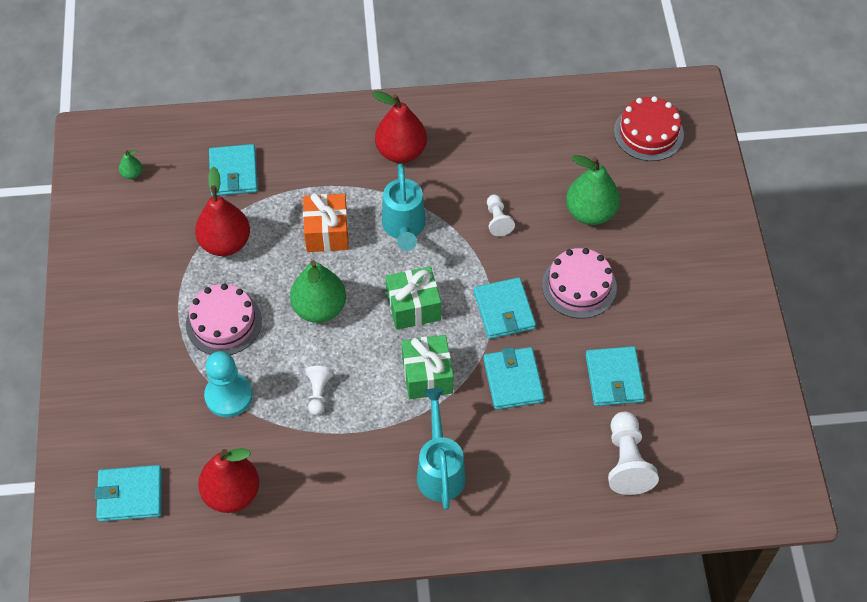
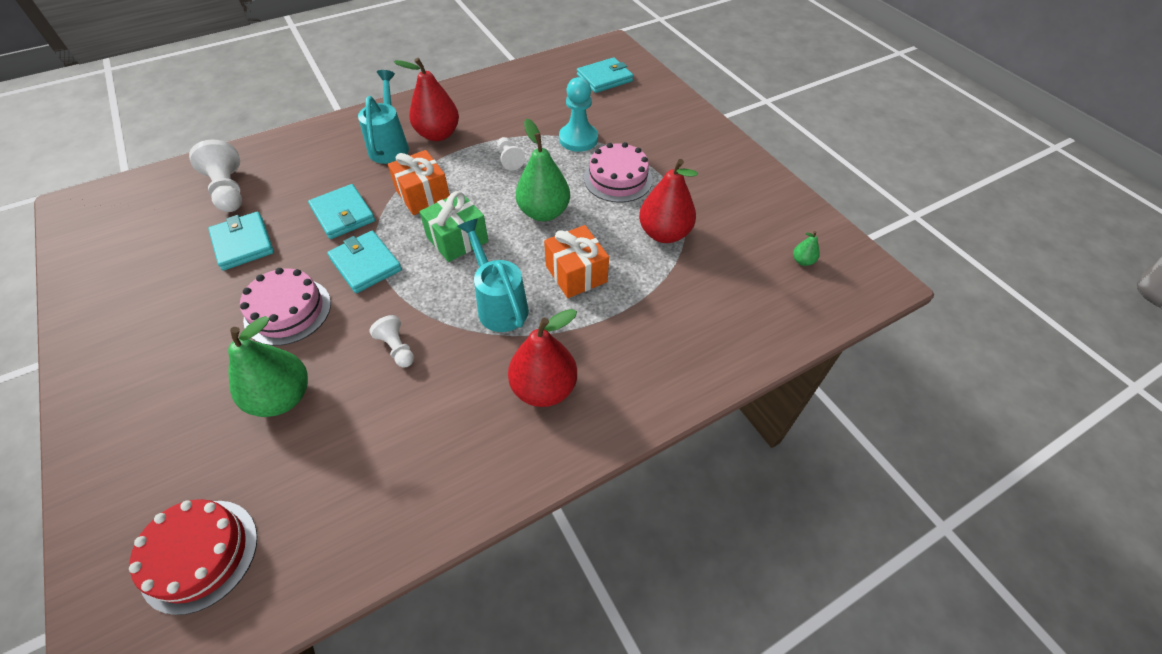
camera: 155 degrees right, 5 degrees down
(232, 493) = (537, 95): red pear -> red pear (438, 134)
(233, 172) = (709, 297): turquoise wallet -> none
(427, 375) = (423, 195): green gift -> orange gift
(440, 469) = (390, 145): turquoise watering can -> turquoise watering can turned 150 degrees counterclockwise

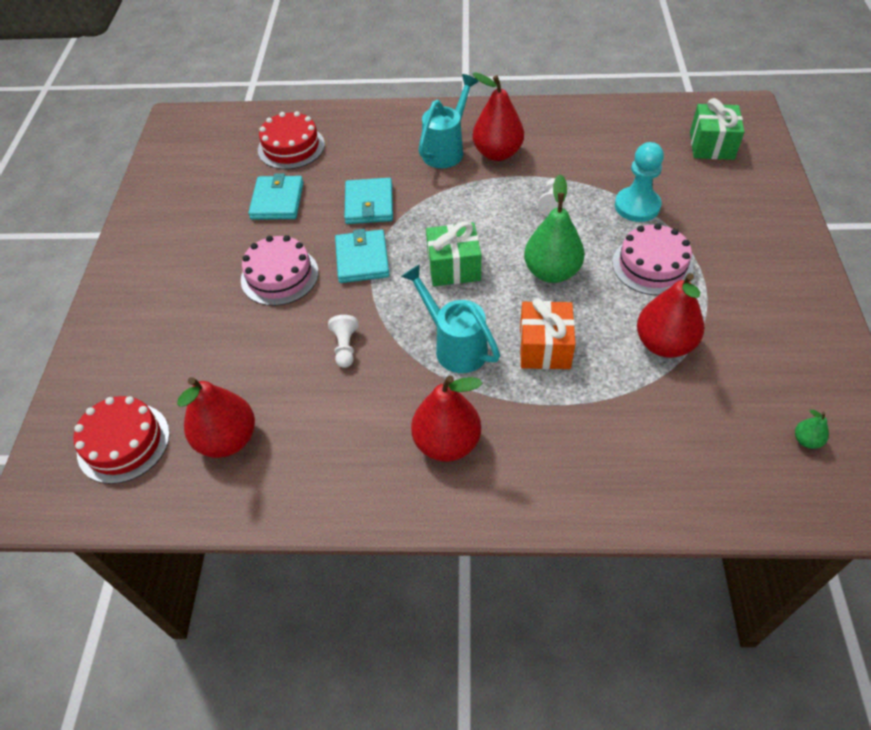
camera: 35 degrees right, 0 degrees up
(229, 190) = (291, 147): white pawn -> red cake
(282, 397) = (238, 348): green pear -> none
(324, 490) = (227, 439): none -> red pear
(423, 195) = (448, 211): orange gift -> none
(499, 304) = (454, 345): turquoise watering can -> turquoise watering can turned 45 degrees counterclockwise
(604, 78) = (711, 145): turquoise wallet -> green gift

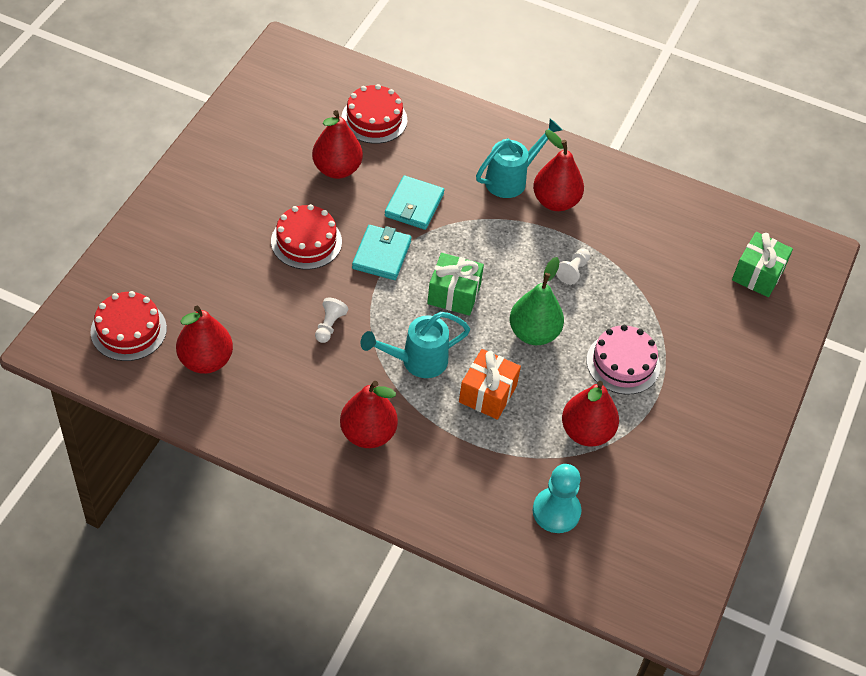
camera: 15 degrees right, 0 degrees up
(277, 201) = (337, 169): turquoise wallet -> red pear
(279, 276) = (306, 241): pink cake -> red cake
(454, 345) = (416, 361): turquoise watering can -> turquoise watering can turned 90 degrees counterclockwise
(637, 206) = (647, 305): turquoise pawn -> turquoise pawn (556, 511)
(806, 440) = (645, 552): green pear -> none

